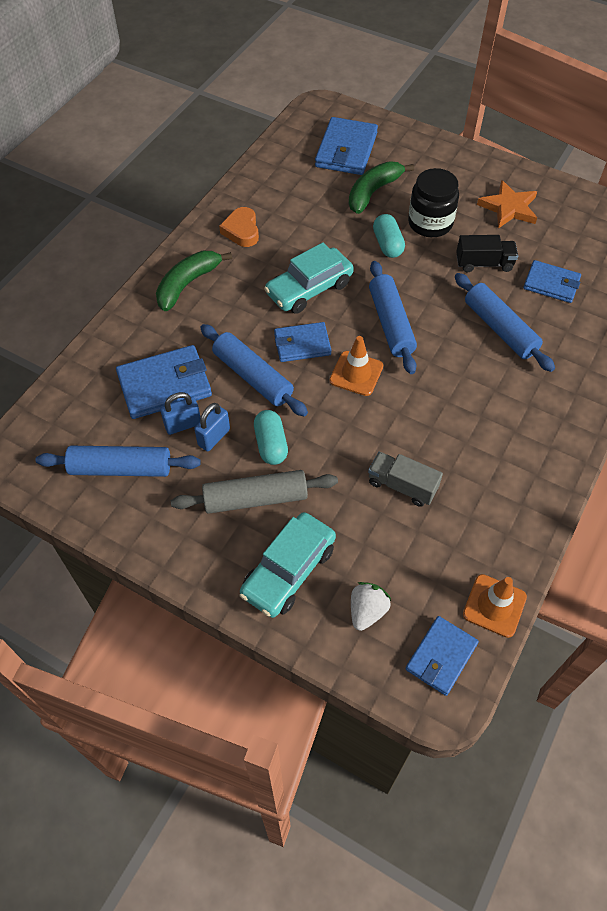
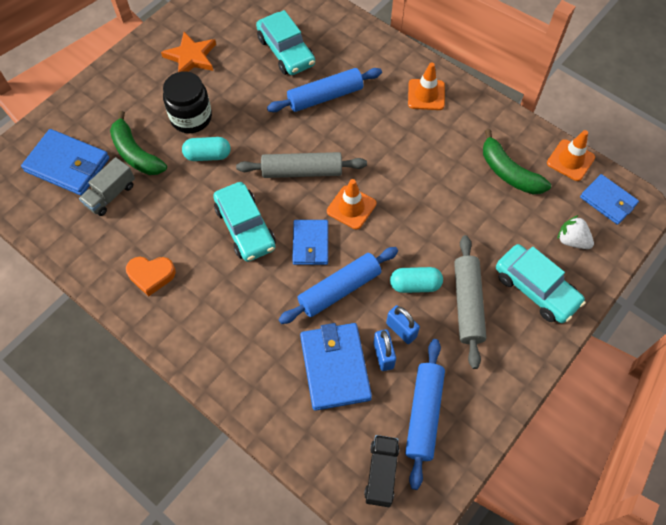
camera: 80 degrees left, 5 degrees up
(187, 284) = (211, 334): green banana -> green banana (509, 172)
(391, 323) = (302, 171): blue rolling pin -> grey rolling pin
(402, 486) = (467, 196): grey truck -> grey truck (110, 195)
(484, 263) = (251, 90): black truck -> black truck (381, 473)
(541, 428) = (426, 95): none -> orange traffic cone
(551, 284) = (286, 51): blue wallet -> turquoise car

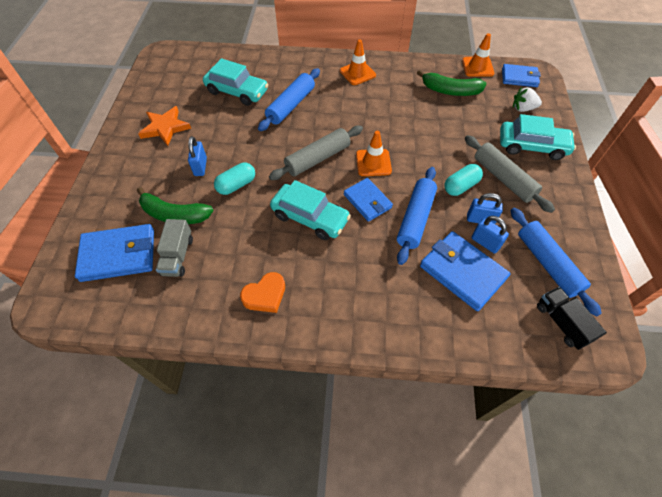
camera: 35 degrees left, 5 degrees down
(191, 118) = (200, 167): black jar -> blue padlock

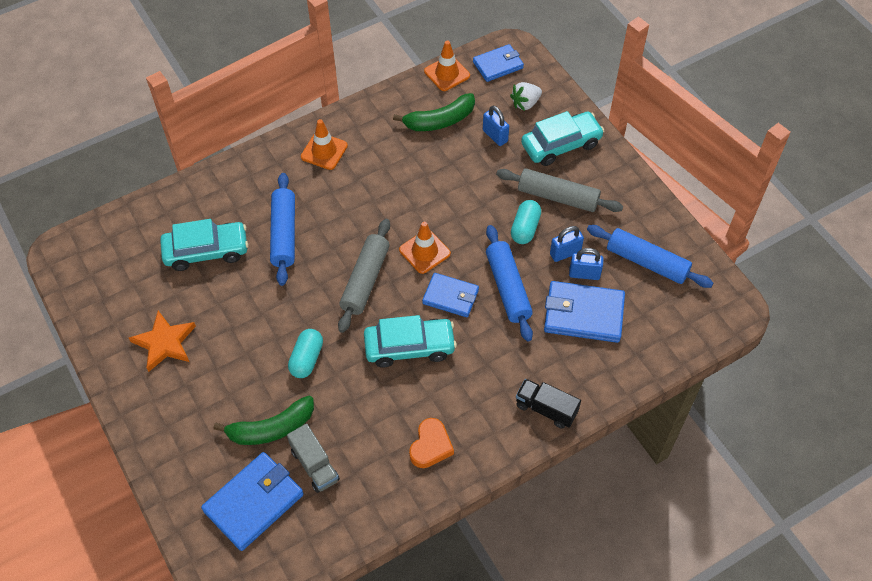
camera: 35 degrees left, 0 degrees up
(200, 167) = (249, 363): blue padlock -> blue padlock (495, 136)
(562, 322) = (688, 309): black truck -> black truck (546, 409)

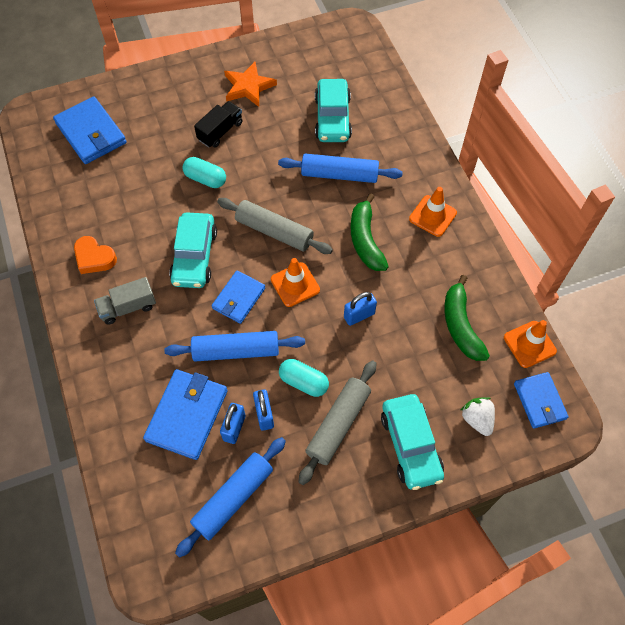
camera: 100 degrees right, 5 degrees up
(271, 428) = (149, 149): green banana -> green banana (365, 240)
(314, 465) = (107, 174): grey truck -> grey truck (128, 307)
(495, 136) = (432, 377): blue padlock -> blue padlock (359, 315)
(546, 409) = (97, 357): black truck -> black truck (220, 131)

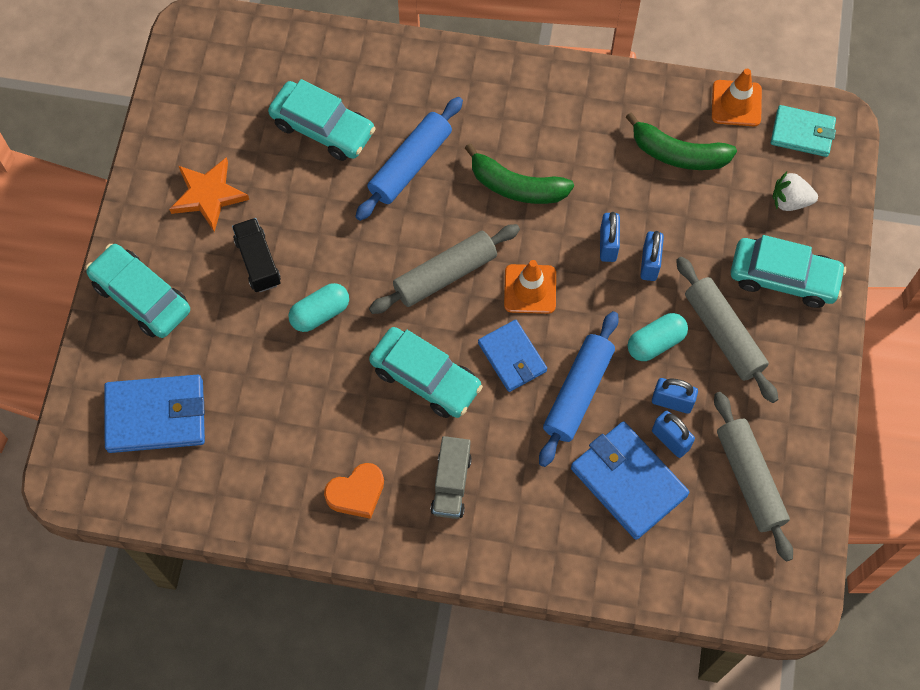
camera: 60 degrees left, 5 degrees up
(162, 89) = (141, 297): none -> turquoise car
(233, 498) = (749, 479): blue rolling pin -> grey rolling pin
(362, 348) = (649, 263): none -> blue padlock
(432, 216) = (527, 102): orange traffic cone -> none
(539, 401) = (802, 133): blue wallet -> turquoise wallet

